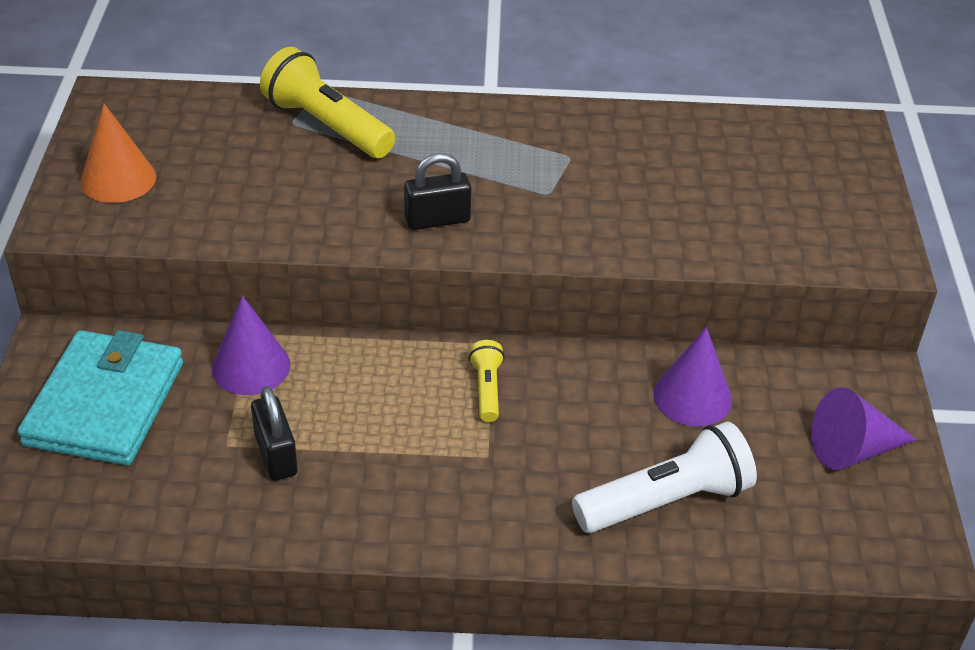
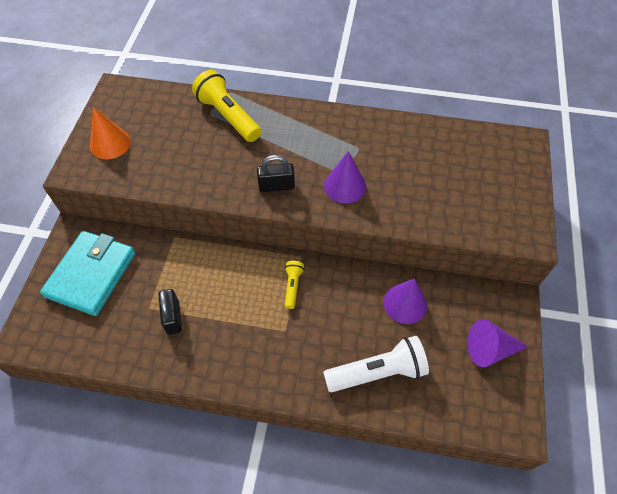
camera: 10 degrees right, 15 degrees up
(251, 366) = (170, 258): purple cone -> purple cone (345, 186)

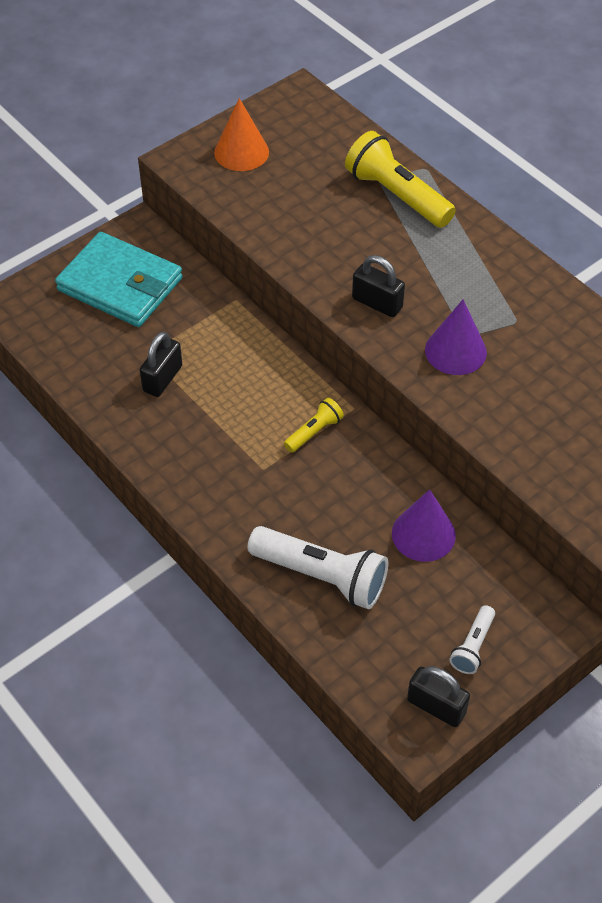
camera: 40 degrees right, 5 degrees down
(91, 274) = (120, 284): turquoise wallet -> turquoise wallet turned 60 degrees clockwise
(228, 116) = (396, 195): yellow flashlight -> yellow flashlight turned 45 degrees counterclockwise
(489, 349) = (473, 646): purple cone -> white flashlight
(507, 401) = (436, 706): none -> black padlock

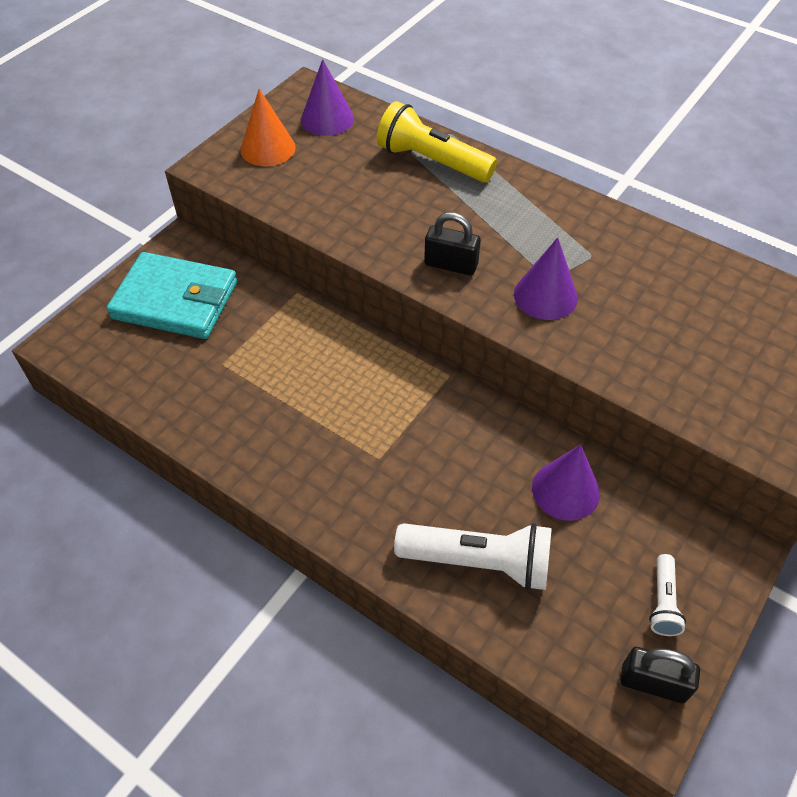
camera: 15 degrees left, 0 degrees up
(162, 378) = (246, 386): black padlock -> none
(309, 131) = (327, 119): none -> purple cone
(314, 432) = (418, 408): yellow flashlight -> none

